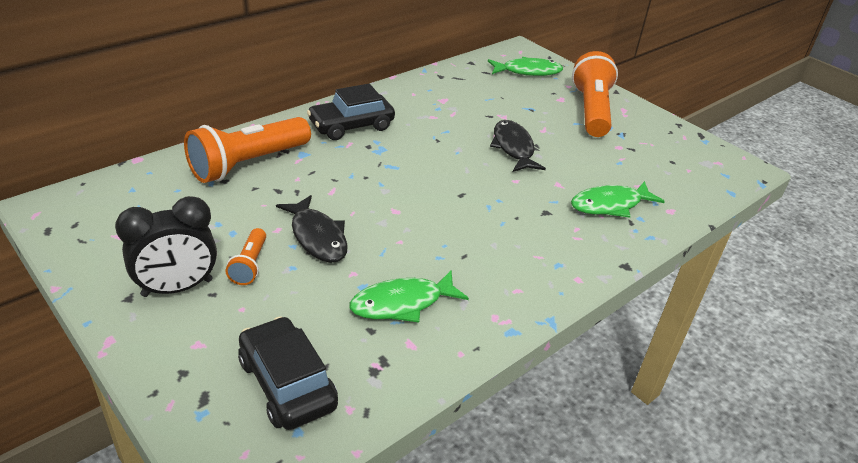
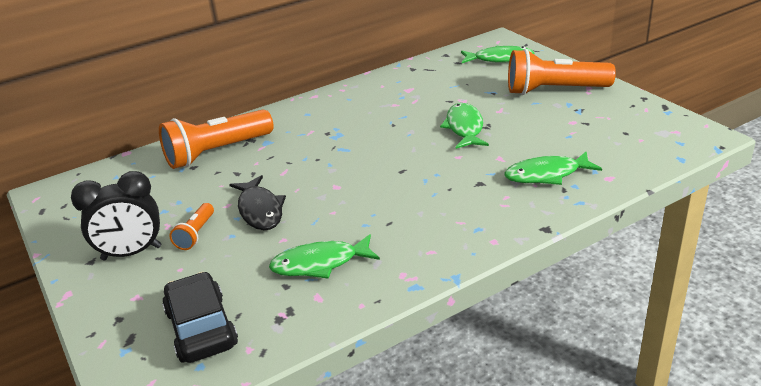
camera: 15 degrees right, 5 degrees down
(351, 126) = (316, 116): black car -> none
(513, 148) = (464, 128): black fish -> green fish
(591, 110) = (554, 90): orange flashlight -> orange flashlight turned 105 degrees counterclockwise

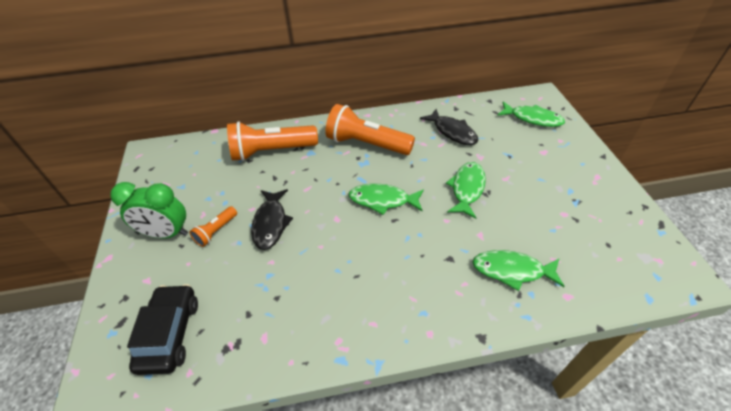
camera: 20 degrees right, 15 degrees up
(131, 253) = (166, 233): black clock -> green clock
(320, 264) = (283, 300): green fish -> green fish (383, 200)
(421, 88) = (452, 132): none -> black fish
(554, 90) = (564, 170): orange flashlight -> orange flashlight (367, 144)

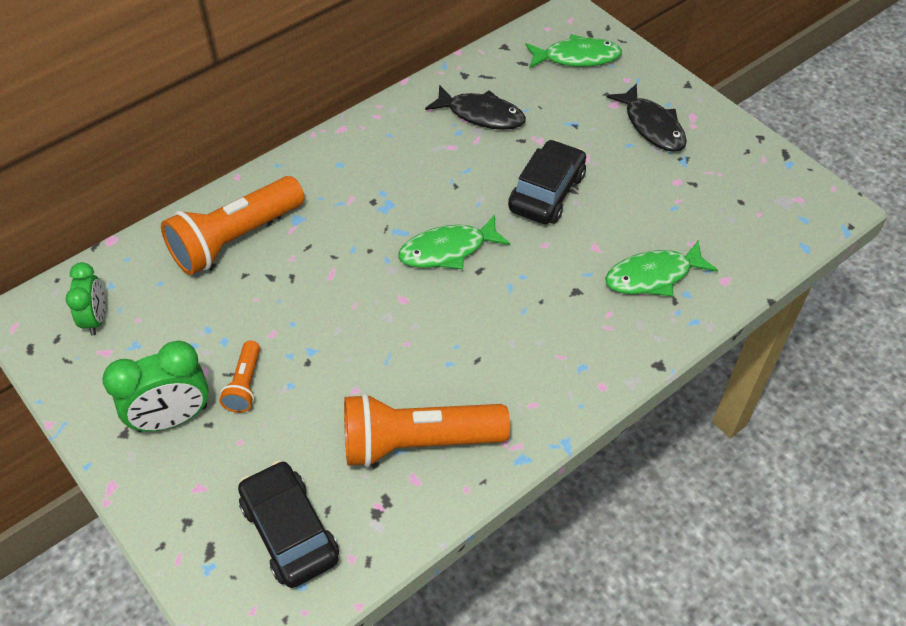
camera: 30 degrees left, 5 degrees up
(176, 166) = (96, 319): none -> green clock
(270, 223) = (316, 342): black fish -> black fish (652, 126)
(367, 144) = (372, 176): orange flashlight -> orange flashlight (418, 442)
(467, 189) = (546, 192): green fish -> black car

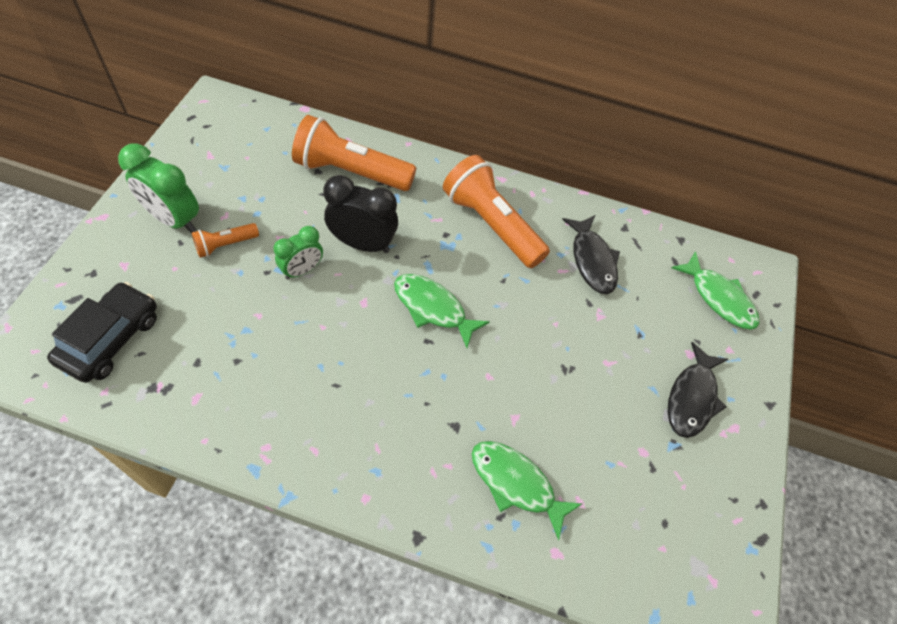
camera: 50 degrees right, 5 degrees up
(96, 319) = (234, 136): green clock -> green clock (302, 270)
(334, 269) = (362, 244): none -> black clock
(418, 442) = (232, 382): orange flashlight -> orange flashlight (491, 224)
(546, 192) = (547, 349): black car -> none

